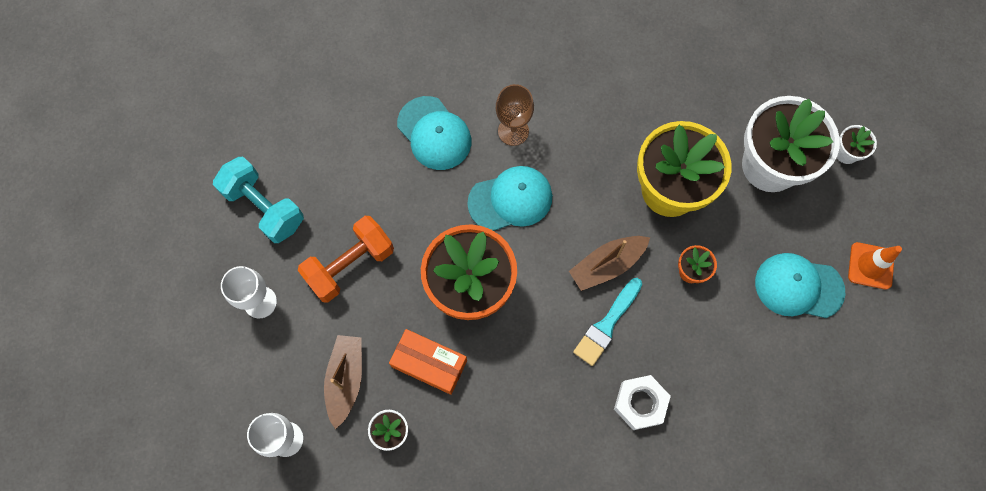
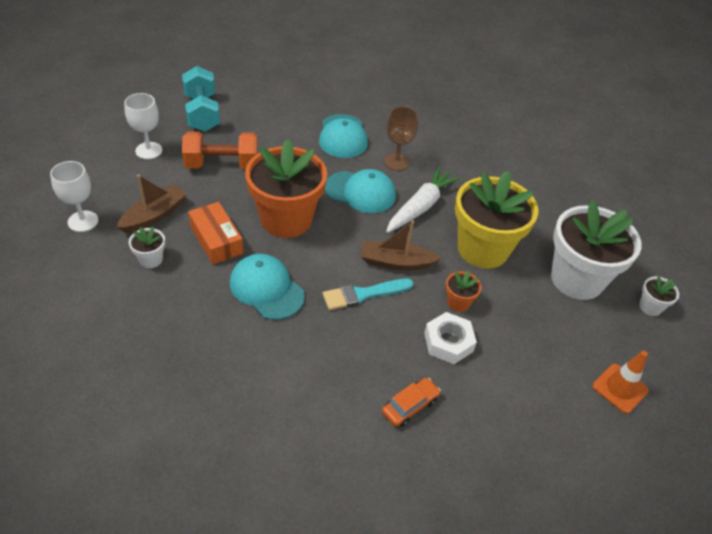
camera: 30 degrees right, 25 degrees down
(579, 177) = (420, 207): none -> white carrot
(640, 403) = (344, 356): white nut -> white nut (448, 342)
(726, 411) = (410, 406): none -> orange car
(798, 286) = (542, 364): turquoise cap -> turquoise cap (266, 289)

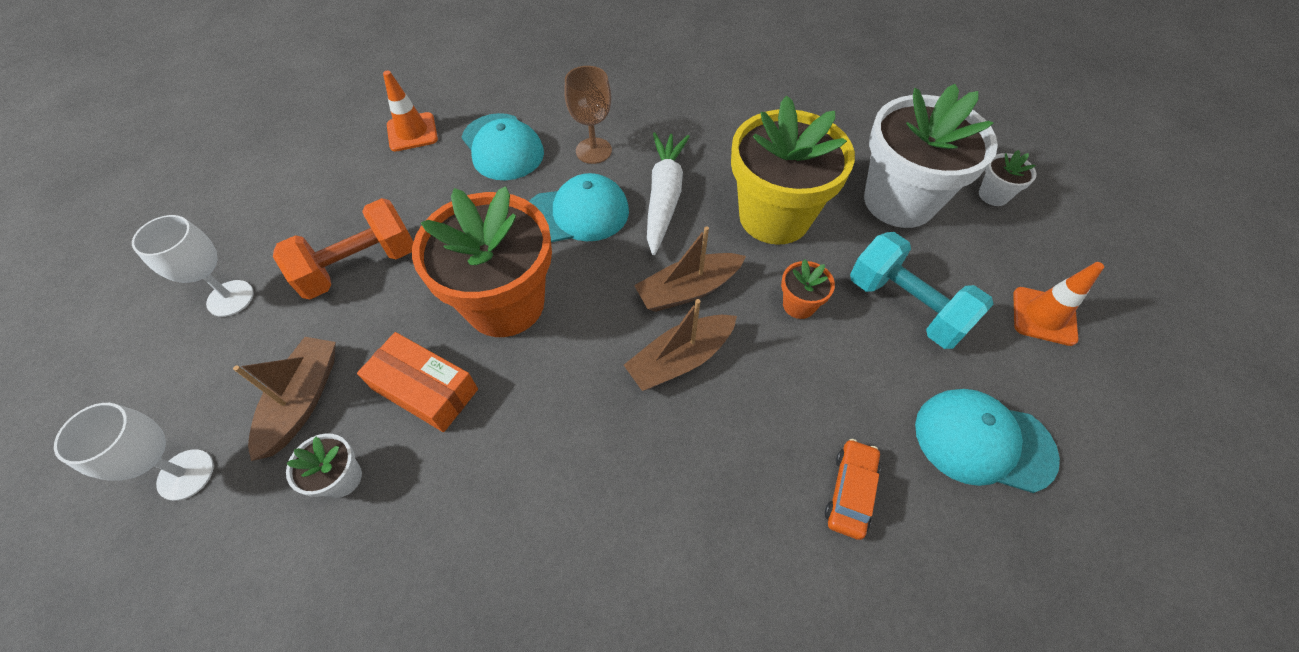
camera: 25 degrees left, 10 degrees up
(202, 113) = (281, 201): turquoise dumbbell -> turquoise dumbbell (906, 306)
(266, 289) = (547, 426): turquoise cap -> turquoise cap (983, 441)
(296, 106) = (412, 132): none -> orange traffic cone
(363, 294) = (680, 359): turquoise brush -> brown boat
(448, 342) = (827, 368): white nut -> none

